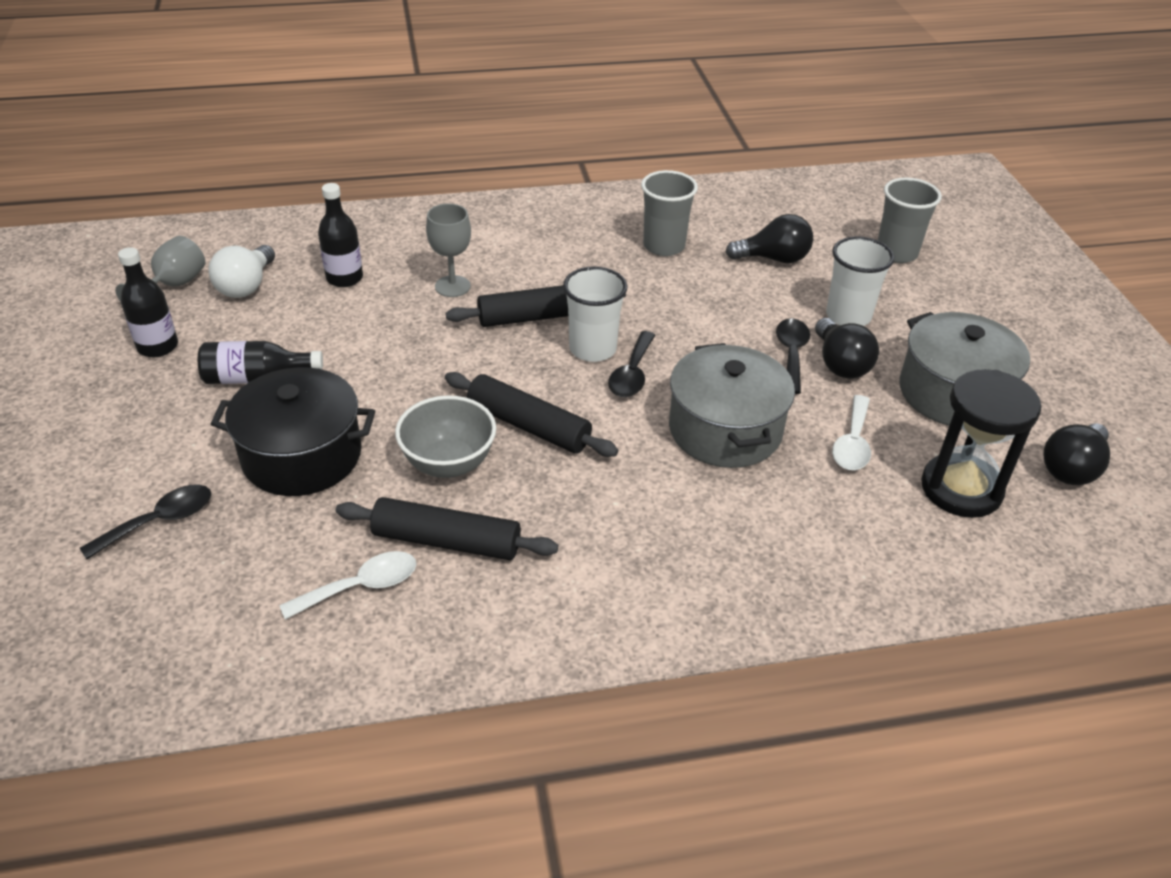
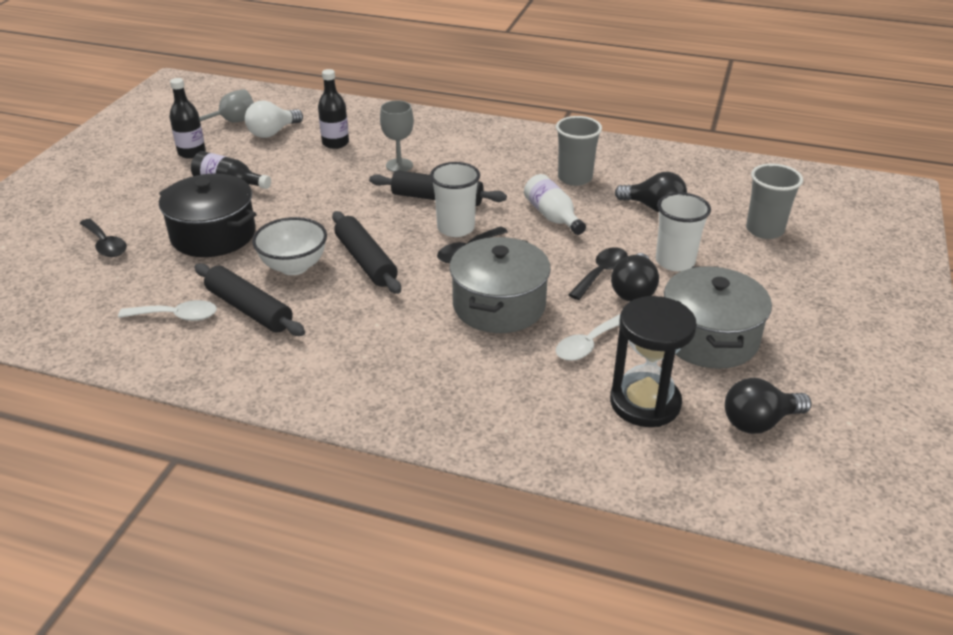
camera: 30 degrees right, 5 degrees down
(160, 521) = (105, 244): black spoon -> black spoon turned 60 degrees clockwise
(449, 463) = (294, 267): grey bowl -> white bowl
(683, 301) = (552, 216): none -> white bottle

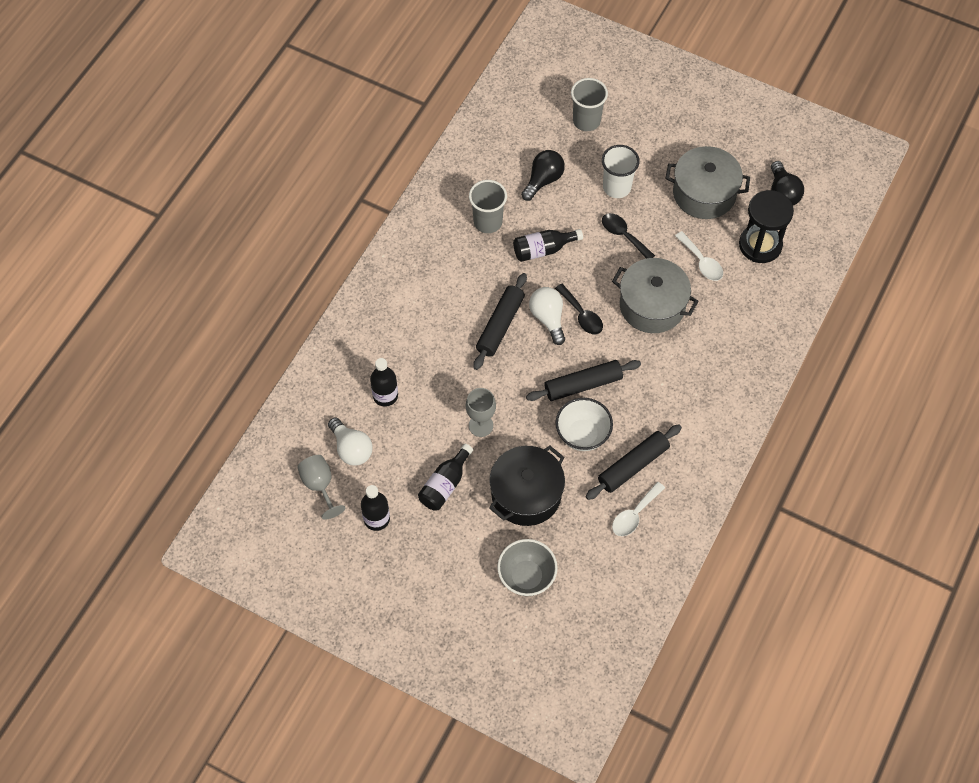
camera: 80 degrees left, 25 degrees up
(105, 244) = (526, 577): black spoon -> grey bowl
(177, 316) = (634, 515): white spoon -> white spoon turned 150 degrees counterclockwise
(399, 165) = (439, 347): grey goblet -> grey goblet (481, 425)
(456, 228) = (548, 318): white cup -> white light bulb
(552, 216) = (543, 250): white bottle -> black bottle
(634, 291) = (647, 221): black light bulb -> none

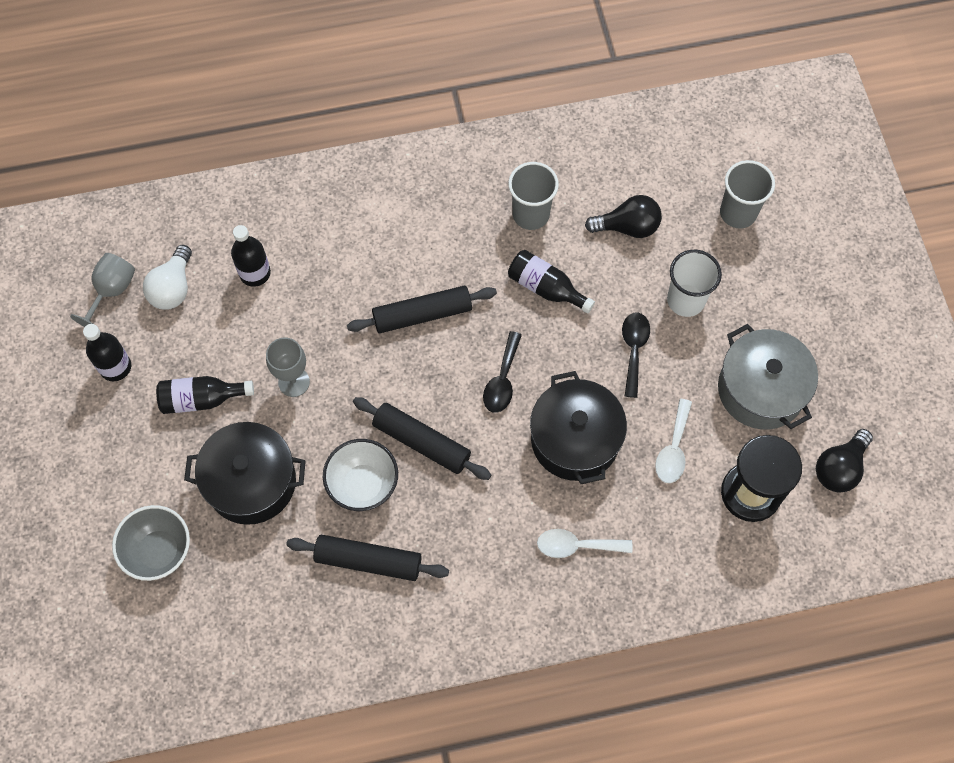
camera: 50 degrees right, 5 degrees up
(548, 318) = (470, 352): white light bulb -> none
(634, 515) = (312, 604): white spoon -> white spoon (576, 546)
(652, 305) = (575, 439): grey pot -> black pot

